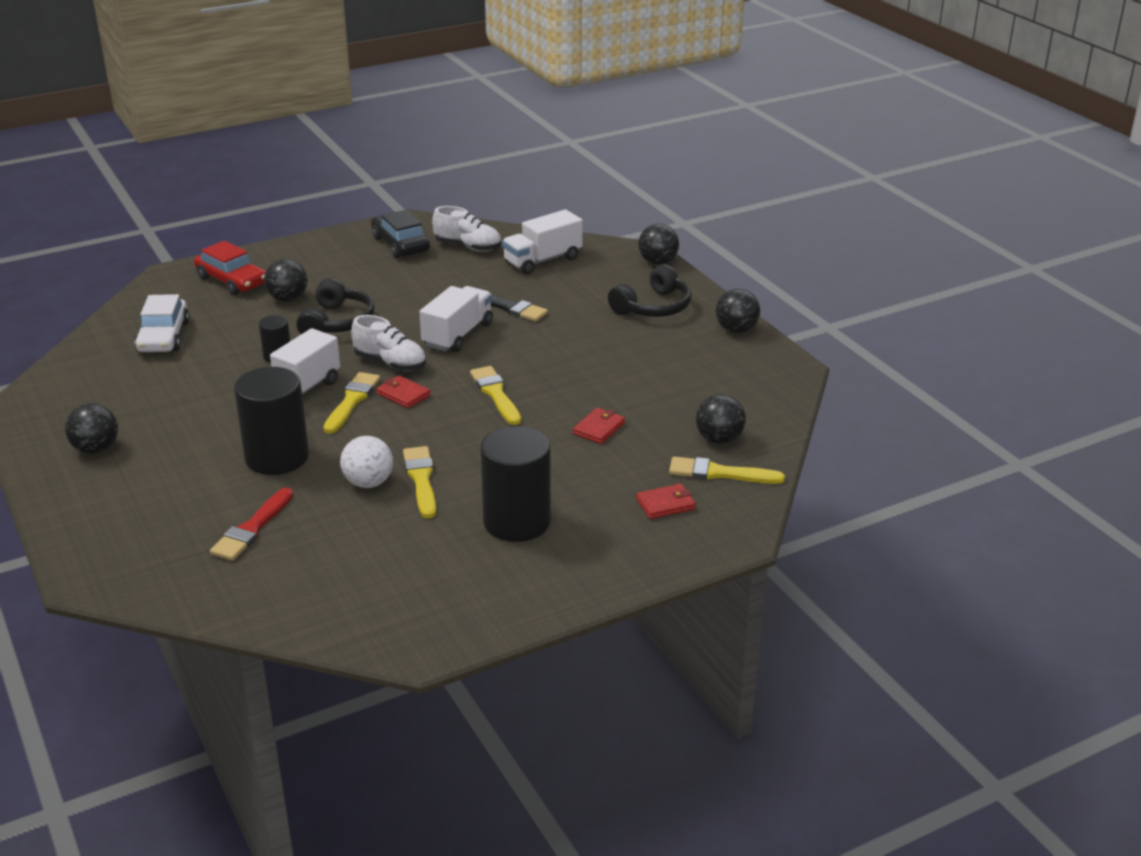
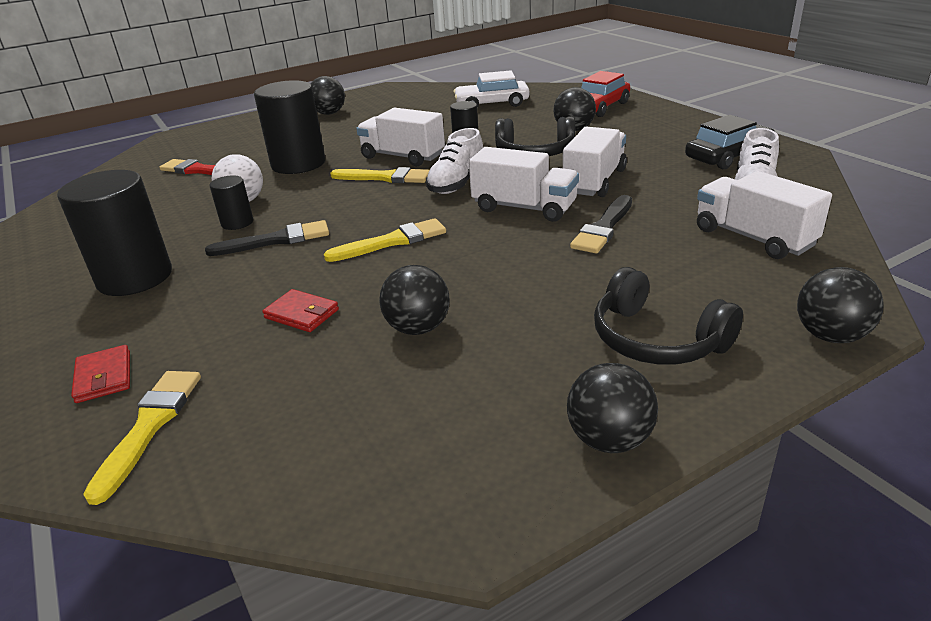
camera: 90 degrees right, 0 degrees up
(403, 394) = (395, 197): red wallet -> none
(421, 302) = (594, 182): none -> white truck
(421, 479) = (237, 223): yellow brush -> black cylinder
(470, 452) = (276, 240): none -> black brush
(719, 439) = (240, 424): black ball -> black ball (418, 328)

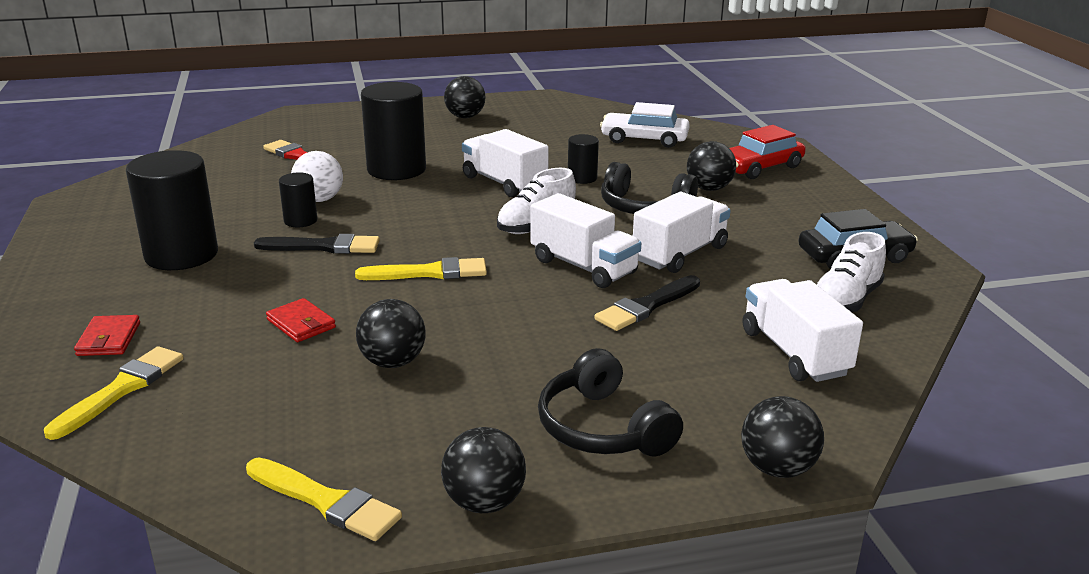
camera: 15 degrees right, 5 degrees down
(385, 177) = (470, 203): yellow brush -> yellow brush (326, 501)

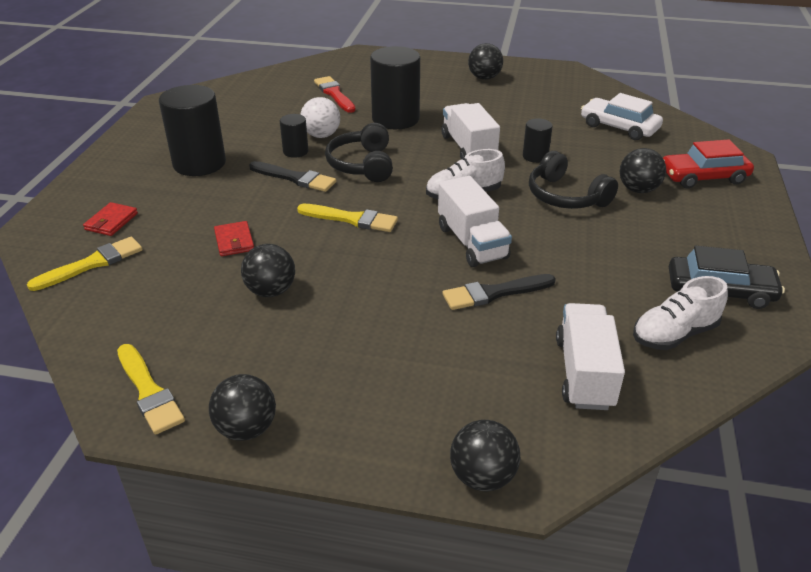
camera: 25 degrees right, 10 degrees up
(603, 428) = (375, 394): black headphones -> black headphones (362, 164)
(680, 254) = (561, 250): white truck -> none

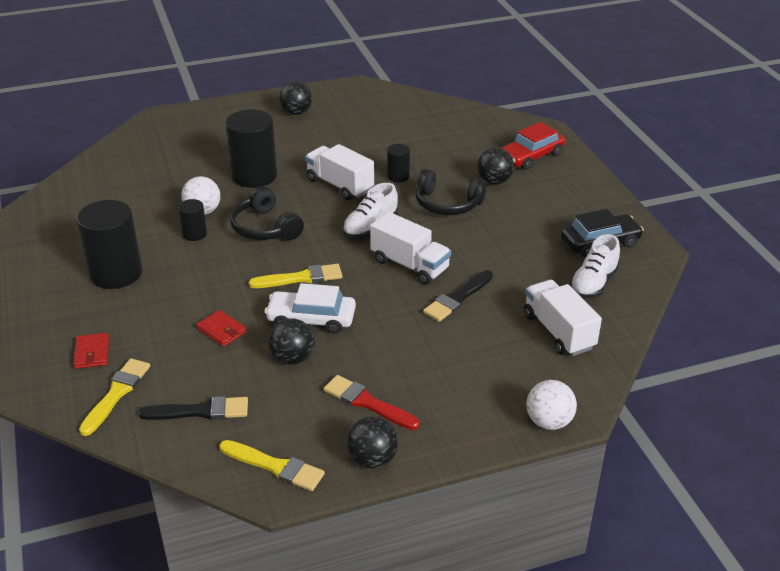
camera: 30 degrees left, 0 degrees up
(295, 178) = (219, 258): black brush -> black brush (200, 411)
(334, 94) = (175, 167): red brush -> red brush (367, 403)
(482, 477) = (549, 422): black ball -> white ball
(619, 127) = (441, 130): white car -> white car (311, 319)

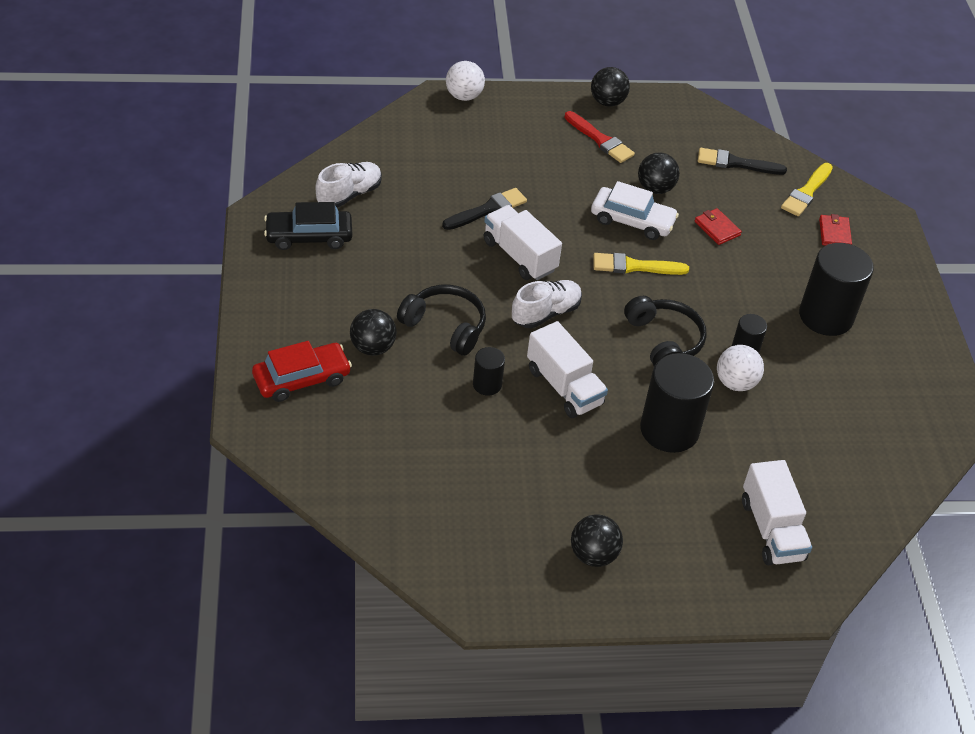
camera: 170 degrees left, 10 degrees up
(275, 466) = (680, 113): yellow brush -> none
(558, 331) = (412, 159): white truck -> white truck (771, 529)

